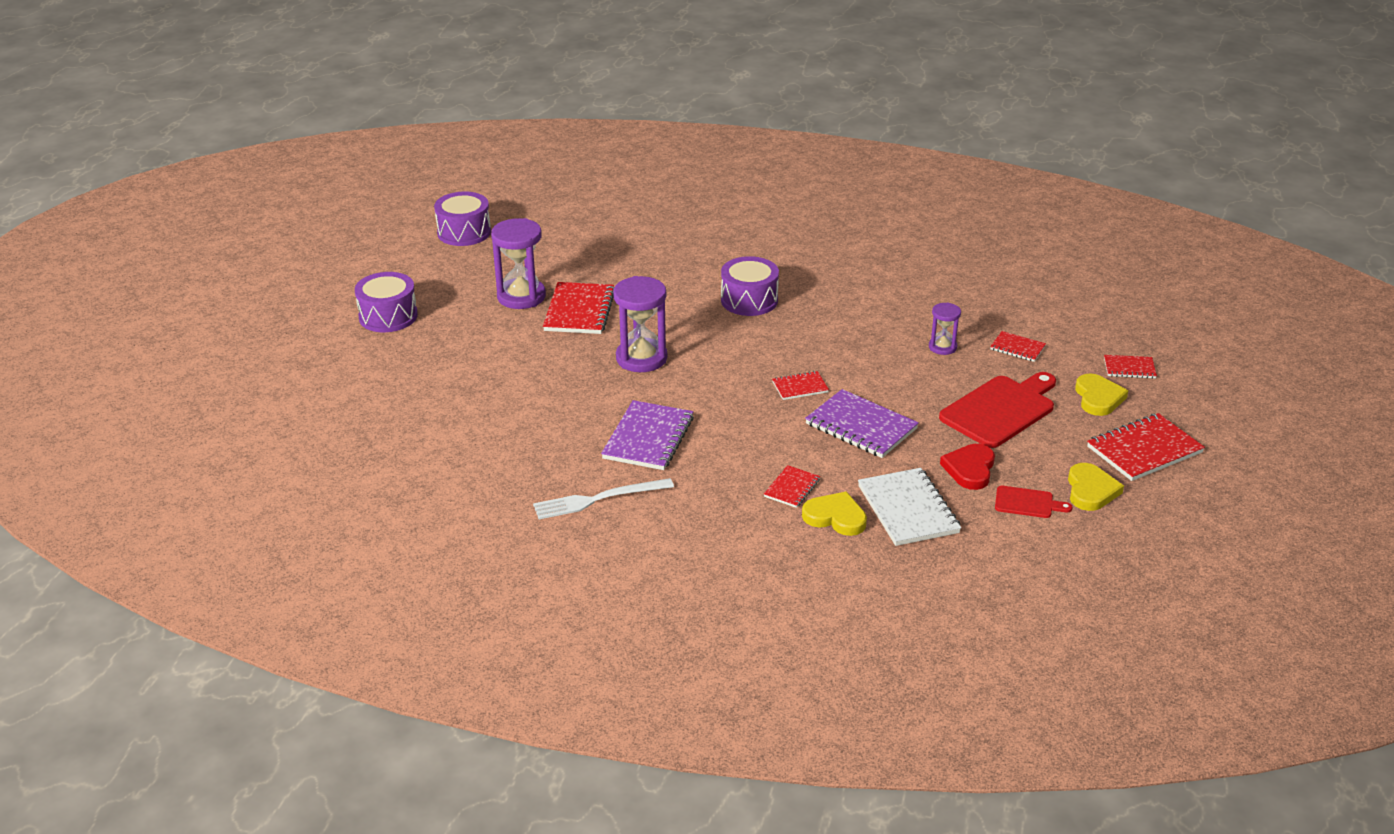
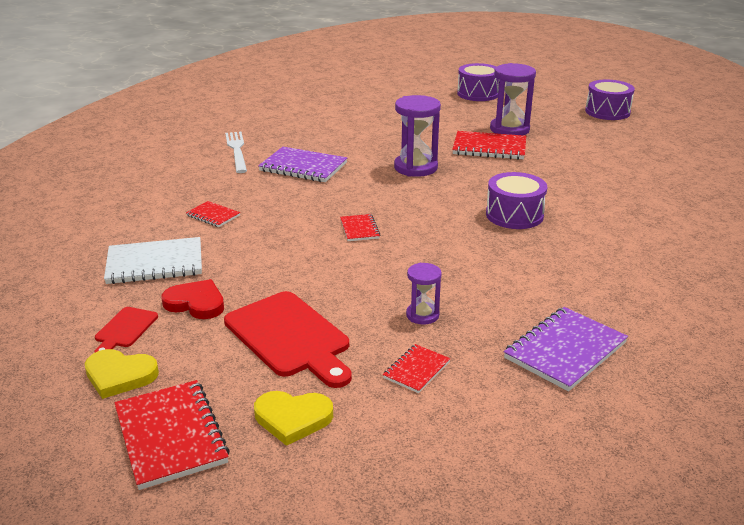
camera: 95 degrees right, 5 degrees down
(835, 517) = (165, 230): yellow heart -> none
(861, 426) = (288, 253): purple notebook -> purple notebook (565, 350)
(1129, 368) = (356, 464): red notebook -> none

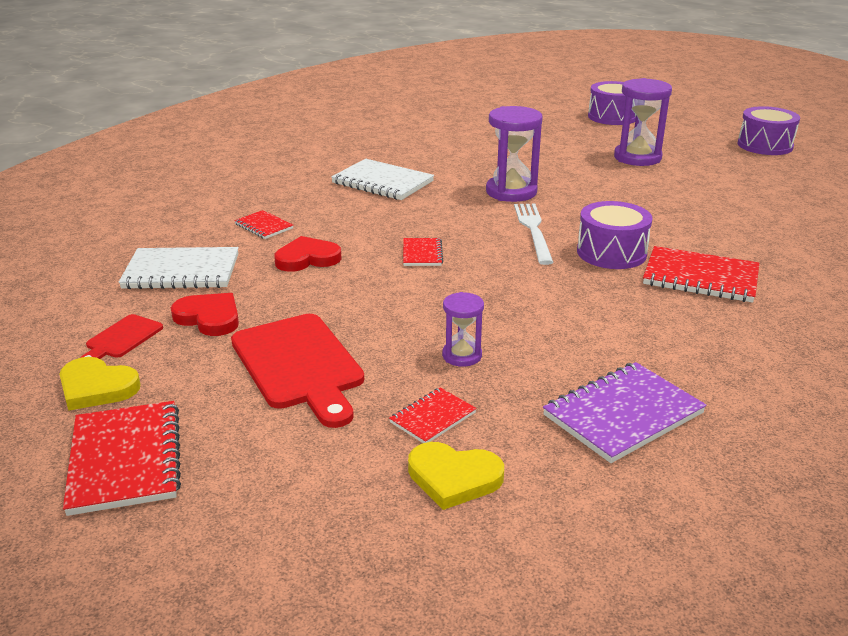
camera: 10 degrees right, 0 degrees up
(237, 150) = (315, 160): white fork -> white fork (533, 230)
(262, 242) = (307, 258): none -> red heart
(293, 418) = (268, 456): yellow heart -> yellow heart (454, 478)
(303, 167) = (382, 182): purple notebook -> white notebook
(489, 148) = (606, 176): red notebook -> red notebook (700, 277)

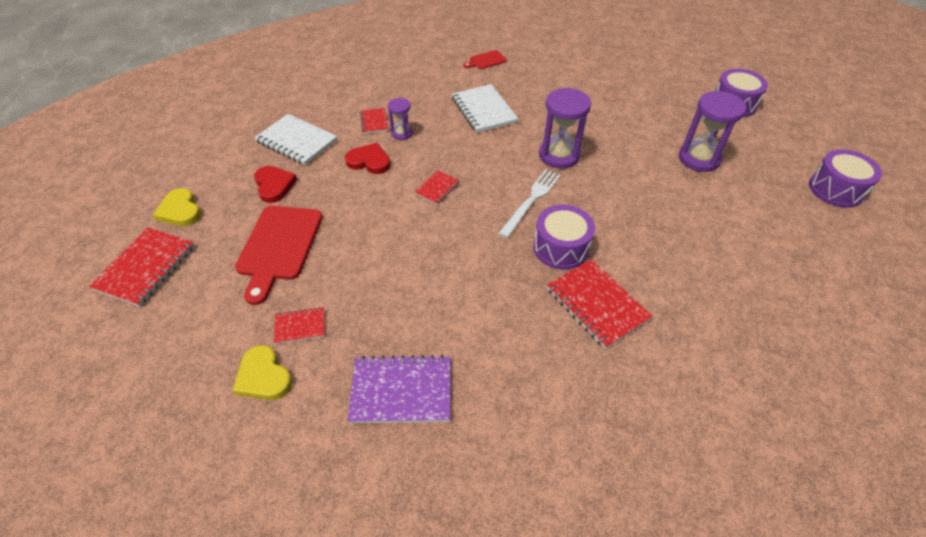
camera: 35 degrees right, 20 degrees up
(122, 338) = (222, 180): red cutting board -> red cutting board (486, 60)
(462, 356) = (366, 288): purple hourglass -> purple hourglass (402, 133)

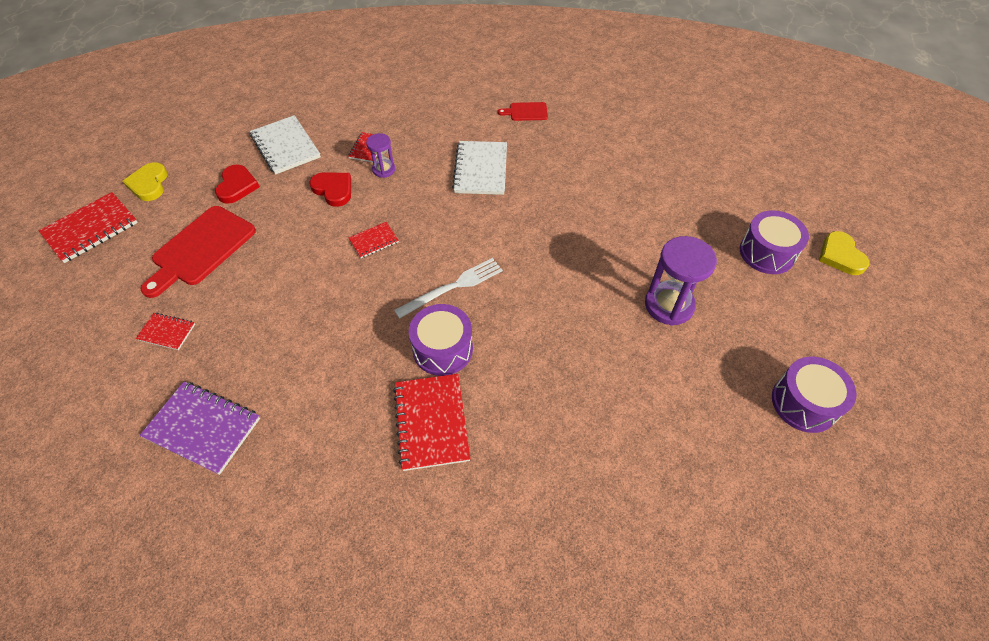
camera: 25 degrees right, 5 degrees up
(263, 376) = (110, 365): yellow heart -> yellow heart (840, 256)
(559, 155) = (518, 247): purple hourglass -> none

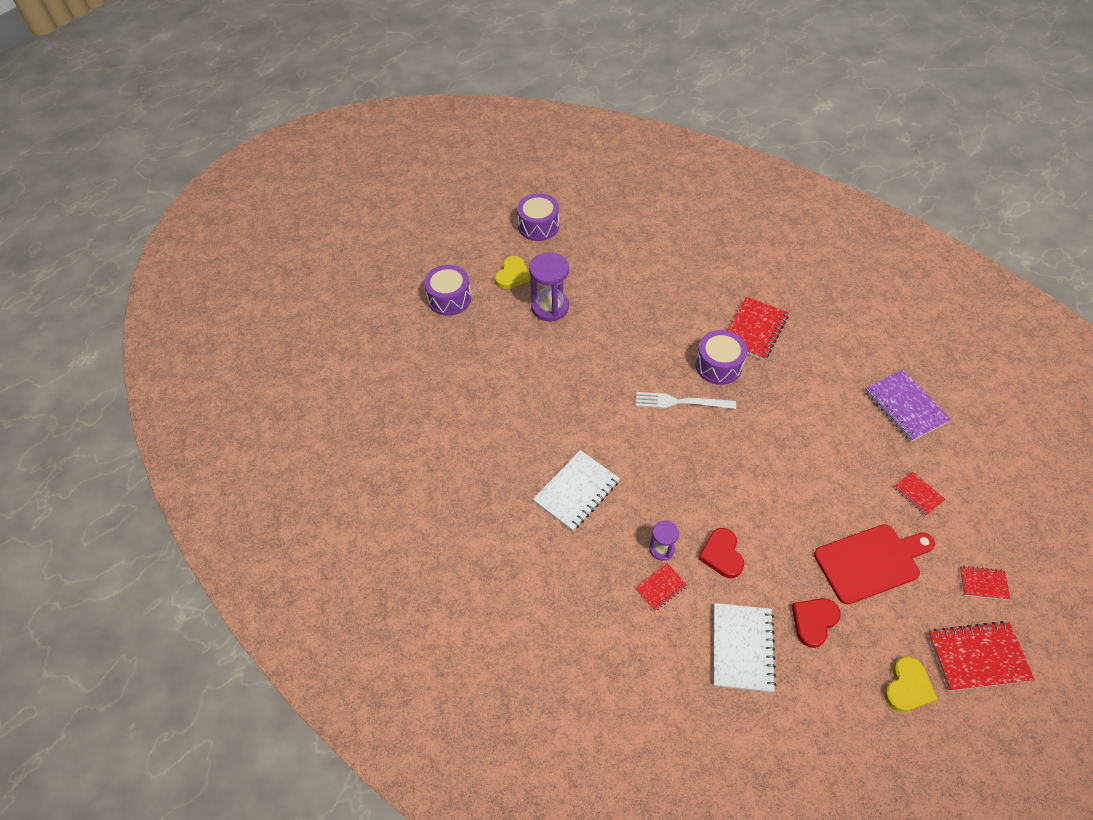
camera: 140 degrees left, 0 degrees up
(374, 241) = (716, 477): red notebook -> red notebook (983, 583)
(526, 112) = (476, 531): red cutting board -> none
(840, 256) = (409, 271): yellow heart -> yellow heart (512, 275)

